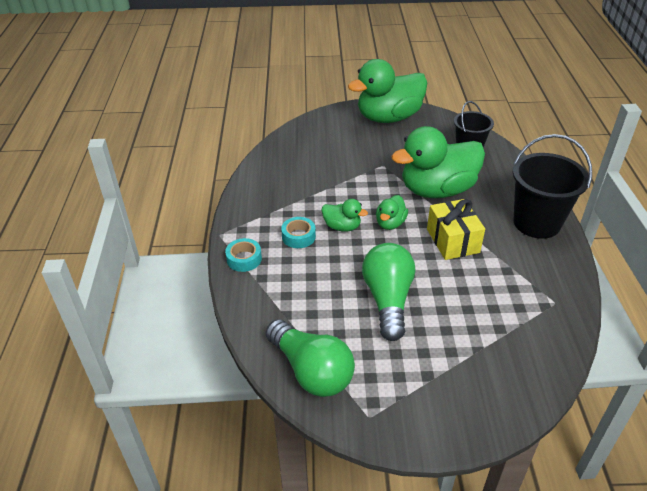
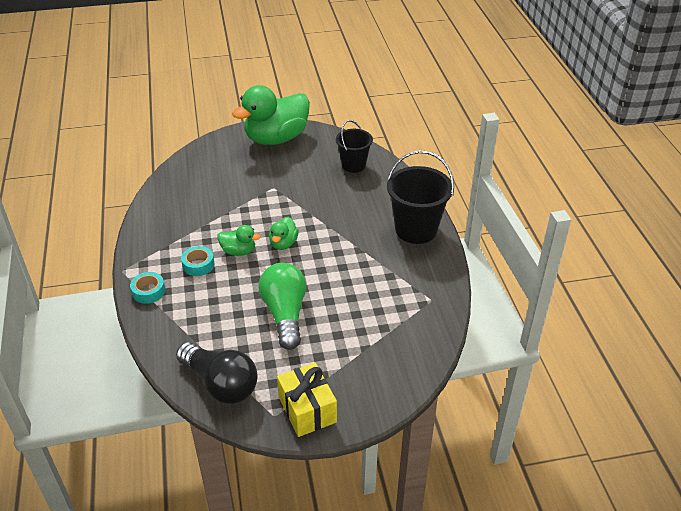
camera: 10 degrees left, 0 degrees up
(311, 371) = (221, 384): green light bulb -> black light bulb
(437, 190) = (325, 207): green duck -> none
(452, 241) = (341, 254): yellow gift -> yellow gift (307, 410)

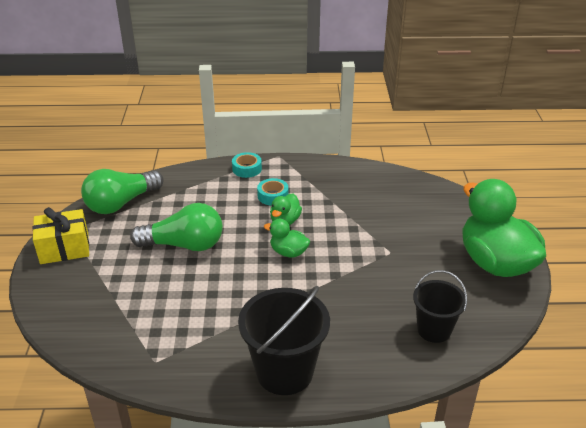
camera: 100 degrees right, 5 degrees down
(221, 384) = (121, 203): black light bulb -> green light bulb

